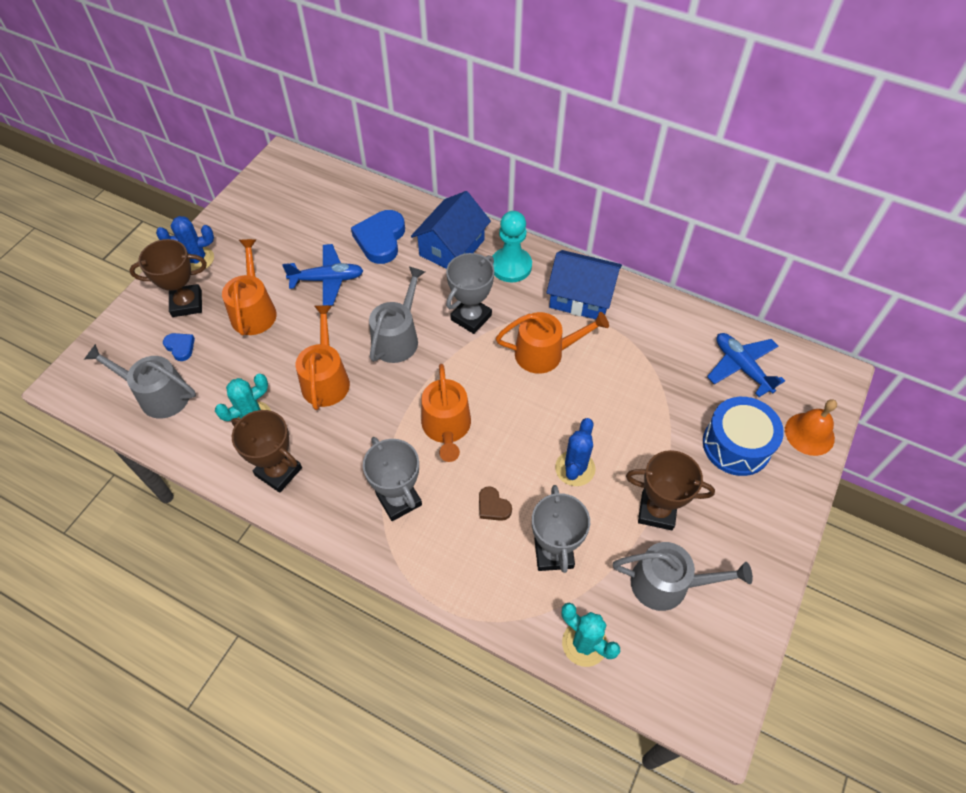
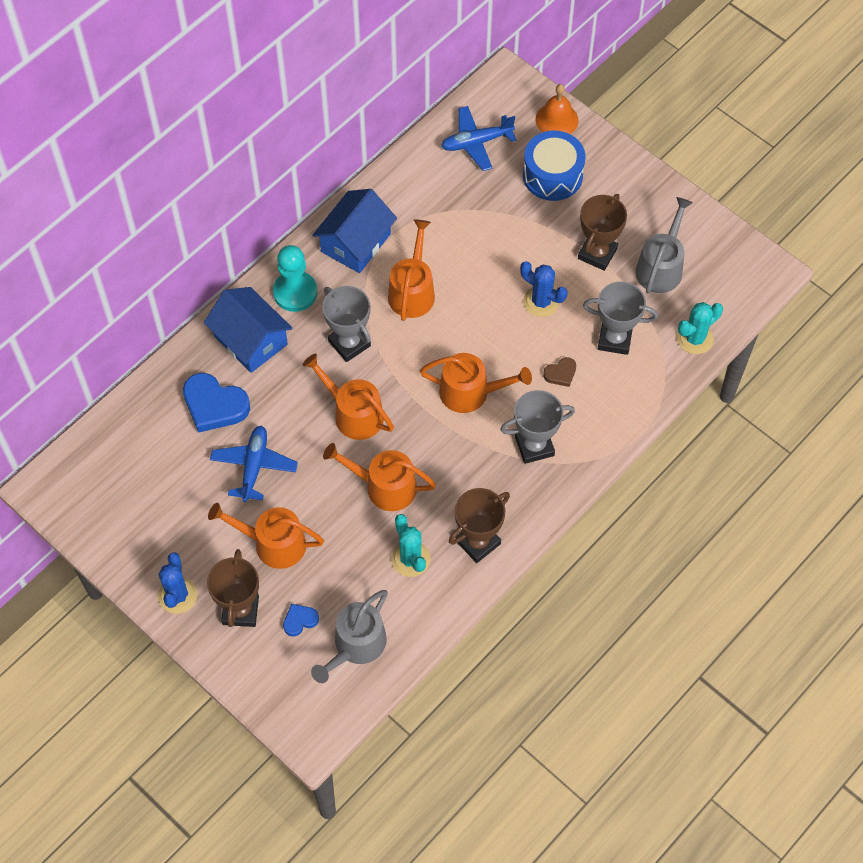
camera: 75 degrees left, 5 degrees up
(397, 338) = (353, 414): grey watering can -> orange watering can

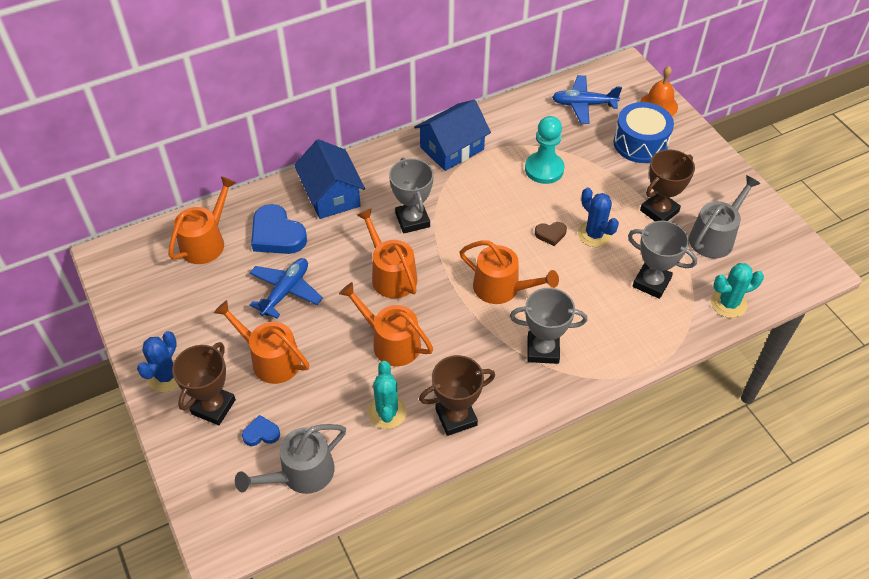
camera: 20 degrees right, 10 degrees down
(295, 292) = (385, 170): turquoise pawn -> turquoise pawn (544, 169)
(412, 291) = (484, 196): orange watering can -> orange watering can (206, 242)
(560, 373) = (590, 296): brown heart -> brown heart (550, 234)

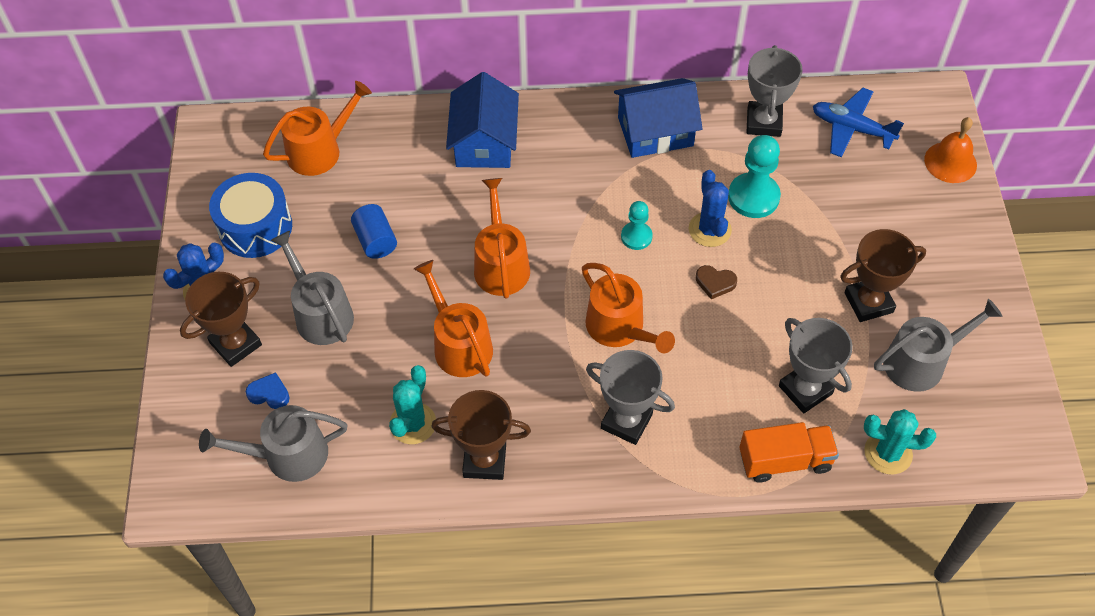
camera: 25 degrees right, 5 degrees up
(271, 359) = (320, 313): orange watering can -> grey watering can
(277, 234) = (400, 169): blue heart -> none
(286, 291) = (375, 240): blue plane -> blue cylinder
(412, 220) = (560, 206): grey trophy -> grey trophy (764, 122)
(478, 222) = (636, 237): none -> turquoise pawn
(594, 234) = (769, 302): blue cactus -> blue cactus (709, 229)
(640, 143) = (896, 205): blue drum -> blue drum (255, 227)
(665, 334) = (785, 460): none -> orange truck

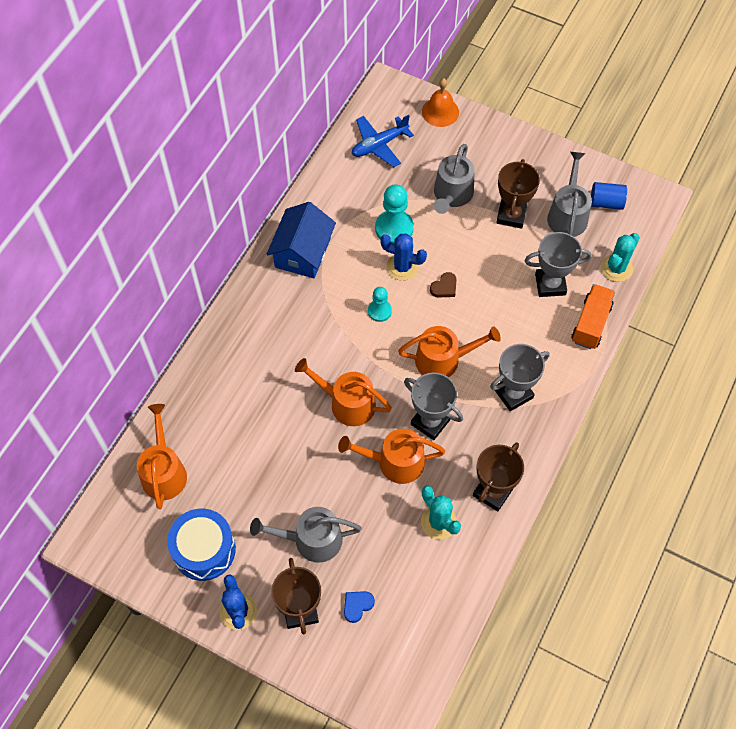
camera: 60 degrees left, 5 degrees up
(288, 455) = (415, 616): grey watering can -> grey watering can (452, 195)
(375, 240) = (273, 473): blue cylinder -> blue cylinder (606, 202)
(484, 142) = (236, 359): blue house -> none
(764, 122) = (340, 188): grey trophy -> grey trophy (430, 422)

